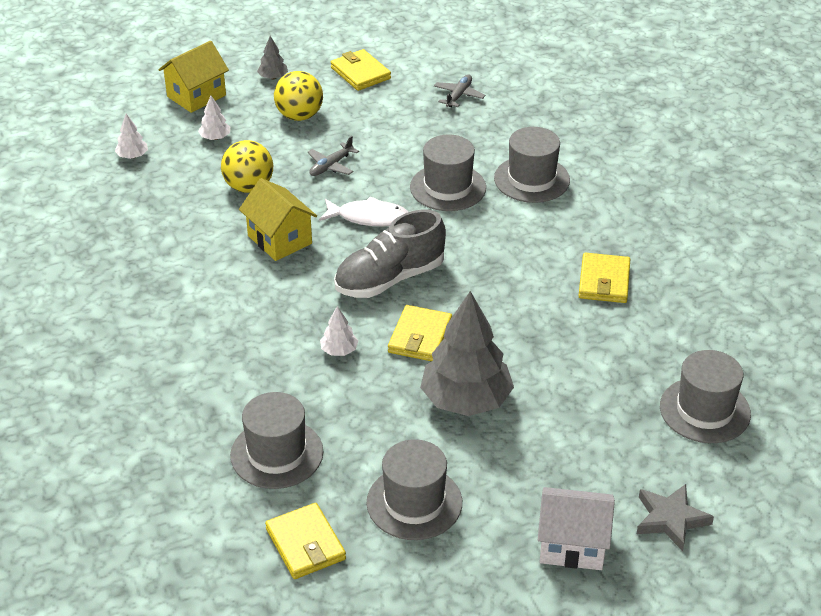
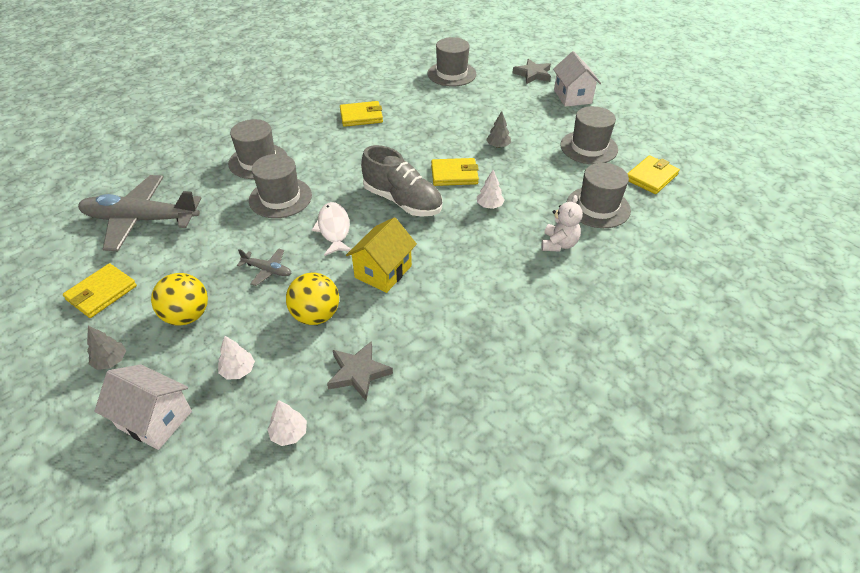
camera: 110 degrees left, 5 degrees up
(163, 200) = (358, 373): none -> grey star
(196, 96) = (155, 419): yellow house -> white house
(234, 388) = (559, 244): none -> white teddy bear
(459, 95) = (141, 220): grey plane -> grey plane, size x2.29
(466, 400) = (498, 146): grey tree -> grey tree, size x0.43

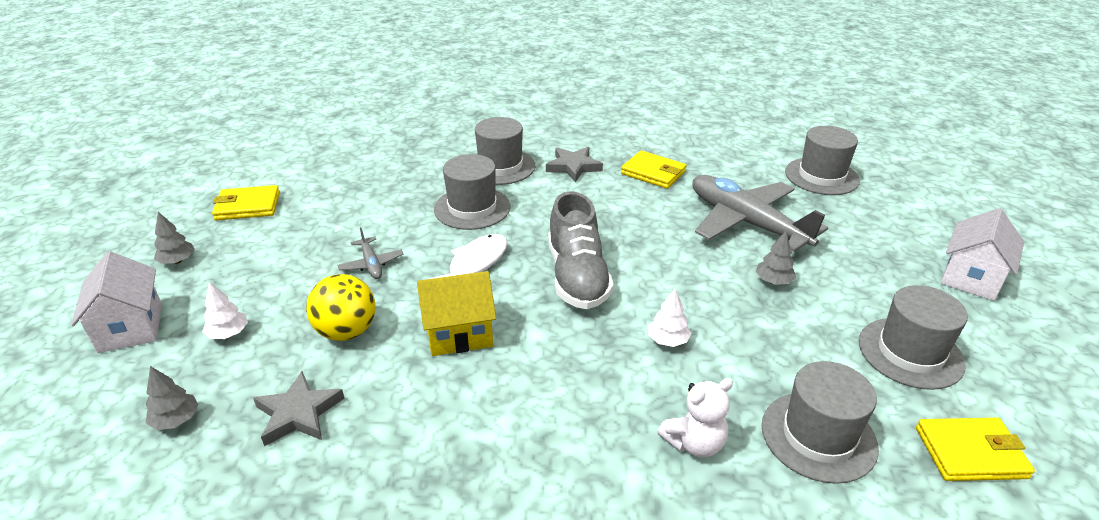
camera: 45 degrees right, 10 degrees down
(141, 220) = (350, 167): grey plane -> grey plane (746, 222)
(187, 316) = (266, 262): yellow ball -> none
(289, 433) = (176, 420): white tree -> grey tree
(454, 175) = (673, 282): yellow wallet -> none
(533, 74) = (941, 224): grey star -> grey star (573, 167)

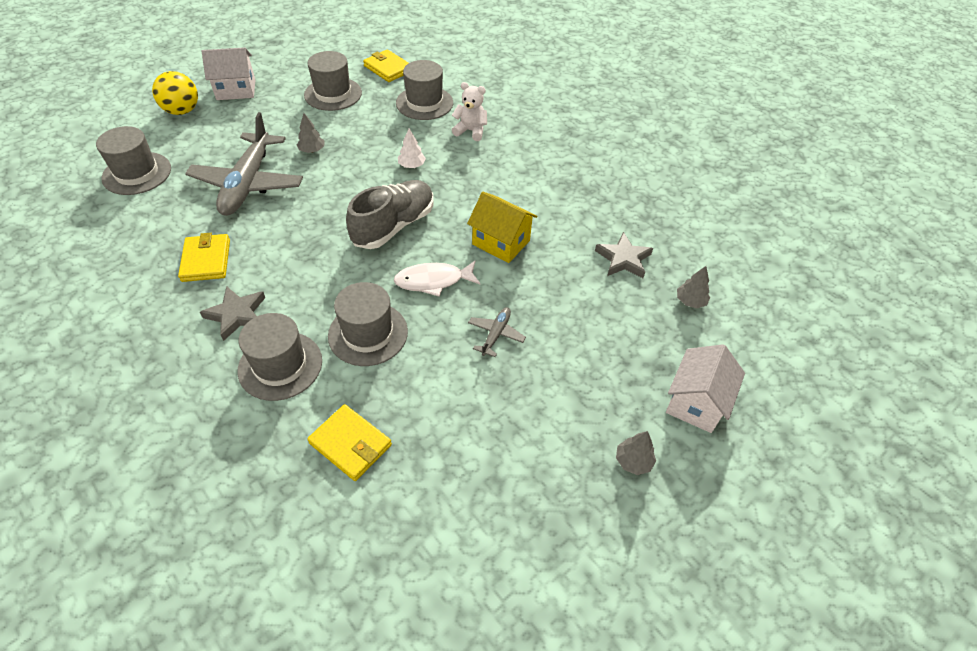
camera: 135 degrees left, 15 degrees up
(228, 333) = (631, 344): white tree -> none
(248, 206) = (530, 502): yellow wallet -> yellow wallet (350, 444)
(347, 331) = (559, 290): yellow ball -> yellow ball (182, 111)

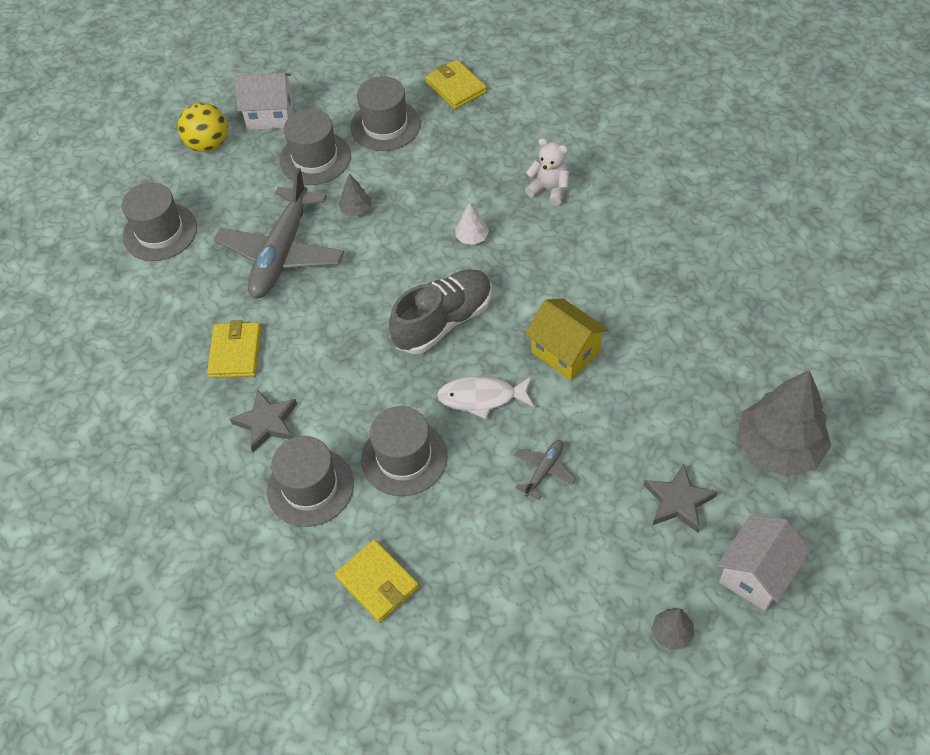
camera: 15 degrees right, 5 degrees up
(424, 103) = (496, 144): grey hat -> grey hat (315, 158)
(623, 259) = (708, 385): grey star -> grey star (678, 501)
(690, 301) = (778, 448): grey tree -> grey tree, size x2.33

